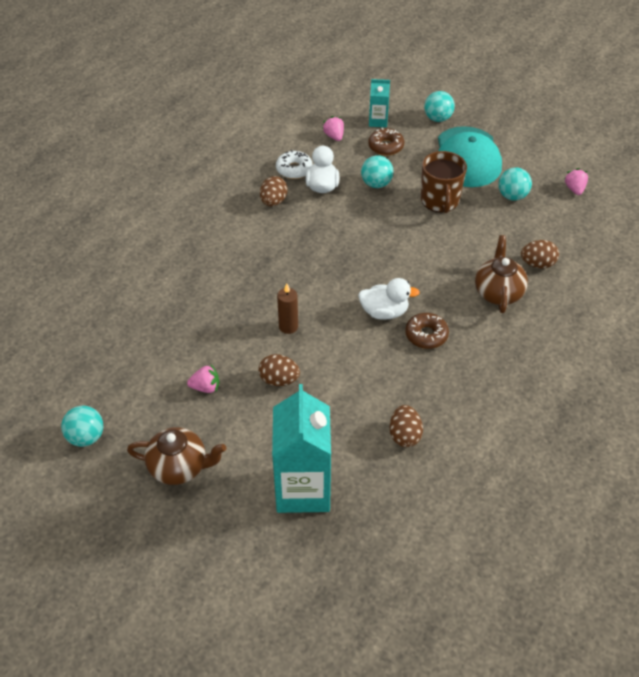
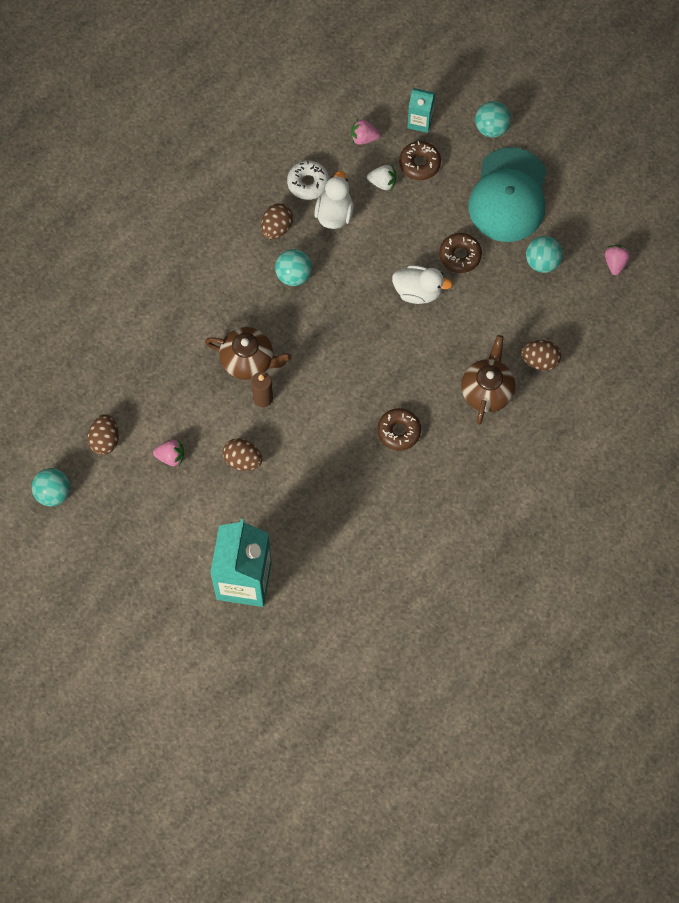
camera: 10 degrees right, 20 degrees up
(179, 467) = (135, 539): brown teapot -> brown teapot (248, 360)
(334, 136) = (363, 138): pink strawberry -> pink strawberry turned 75 degrees counterclockwise
(358, 161) = (382, 182): none -> white strawberry
(376, 184) = (395, 219): turquoise ball -> turquoise ball (293, 275)
(384, 312) = (363, 396): white duck -> white duck (418, 291)
(404, 435) = (349, 541): brown egg -> brown egg (105, 440)
(440, 200) = (460, 255): brown mug -> brown donut

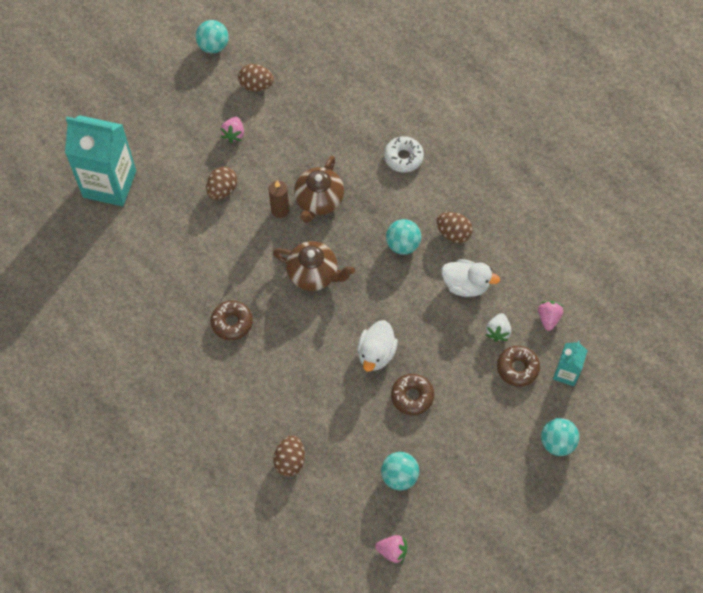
camera: 95 degrees right, 5 degrees down
(308, 183) = (500, 264): white donut -> white donut (403, 157)
(487, 390) = (264, 407): brown teapot -> brown teapot (314, 274)
(508, 195) = (477, 451): turquoise cap -> none

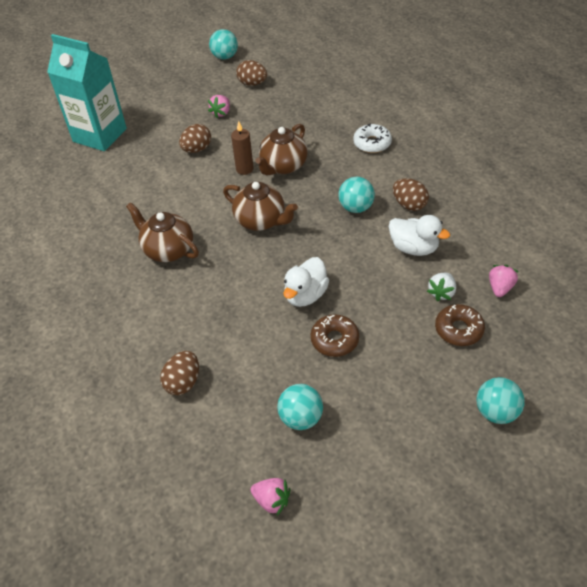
camera: 15 degrees right, 15 degrees down
(232, 323) = (168, 250): brown donut -> brown teapot
(566, 373) = (515, 342): turquoise carton -> none

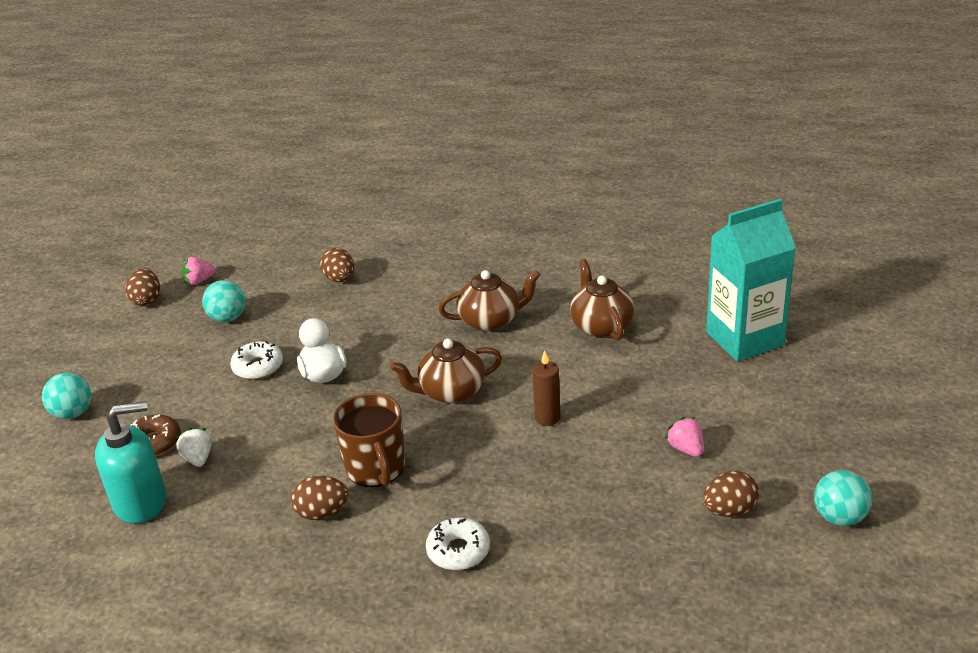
camera: 130 degrees right, 15 degrees down
(197, 149) = (629, 398): brown egg -> brown egg (147, 300)
(283, 166) = (514, 449): brown teapot -> brown teapot (601, 326)
(334, 340) = (258, 367): brown donut -> white donut
(356, 207) = (376, 468): turquoise ball -> brown mug
(414, 248) = (268, 475): white duck -> none
(500, 288) = (141, 502): pink strawberry -> turquoise soap dispenser

